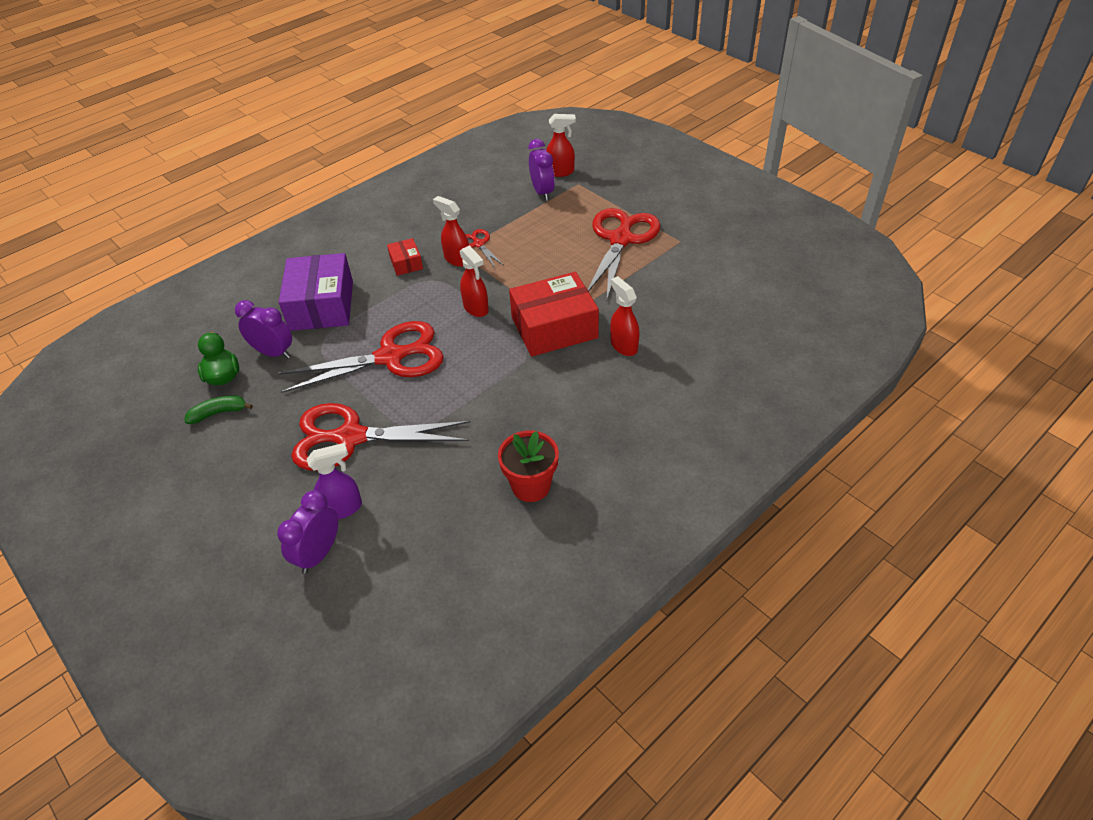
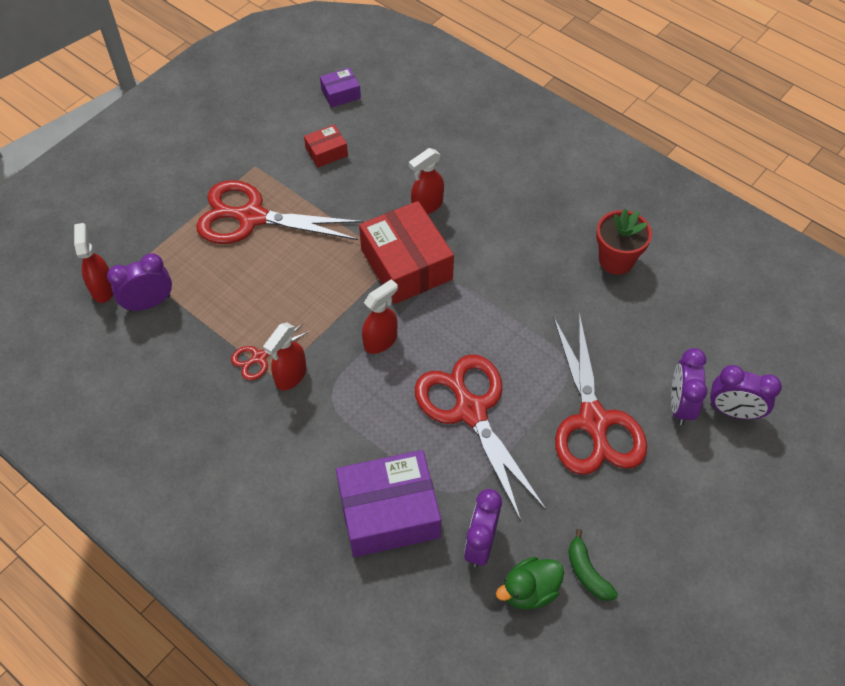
camera: 100 degrees left, 10 degrees up
(342, 508) = (680, 405): purple spray bottle -> purple clock
(406, 263) = (300, 432): red box -> red box (326, 152)
(776, 294) = (341, 94): none -> purple box

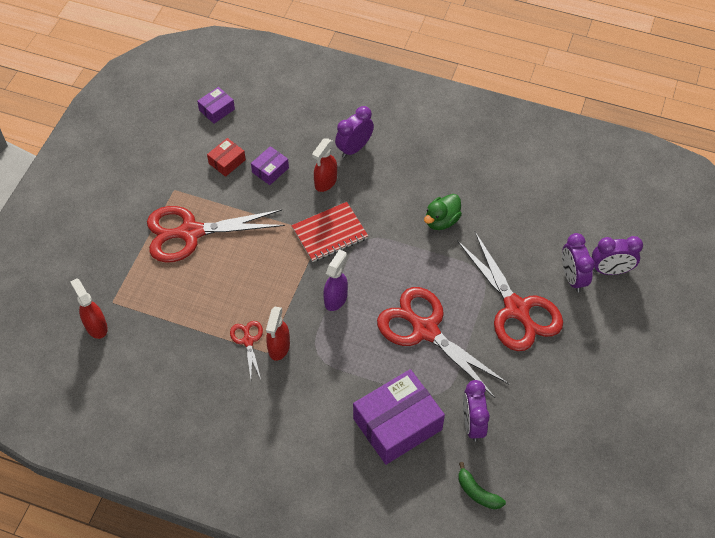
camera: 20 degrees left, 0 degrees up
(149, 303) = (140, 326): purple clock -> purple clock (354, 148)
(259, 357) = (248, 341): red scissors -> red scissors turned 135 degrees clockwise
(370, 174) = (270, 170): none -> purple box
(381, 341) = (336, 299): red spray bottle -> purple spray bottle
(406, 264) = (330, 233): red box -> red notebook
(529, 590) = (520, 445): green duck -> green duck (441, 221)
(587, 572) = (554, 418): green banana -> green banana (477, 492)
(616, 260) = (485, 183): red flower pot -> none

